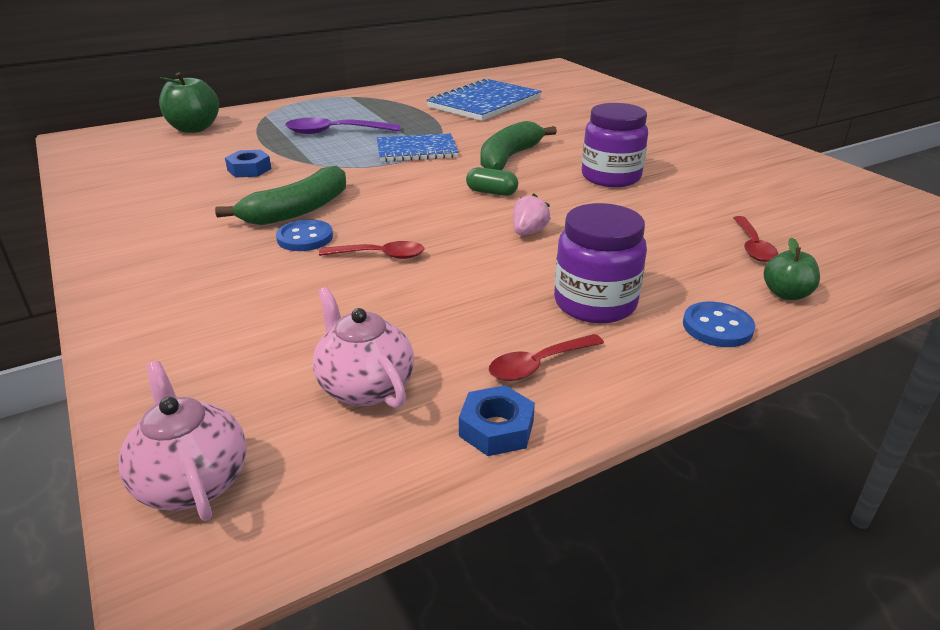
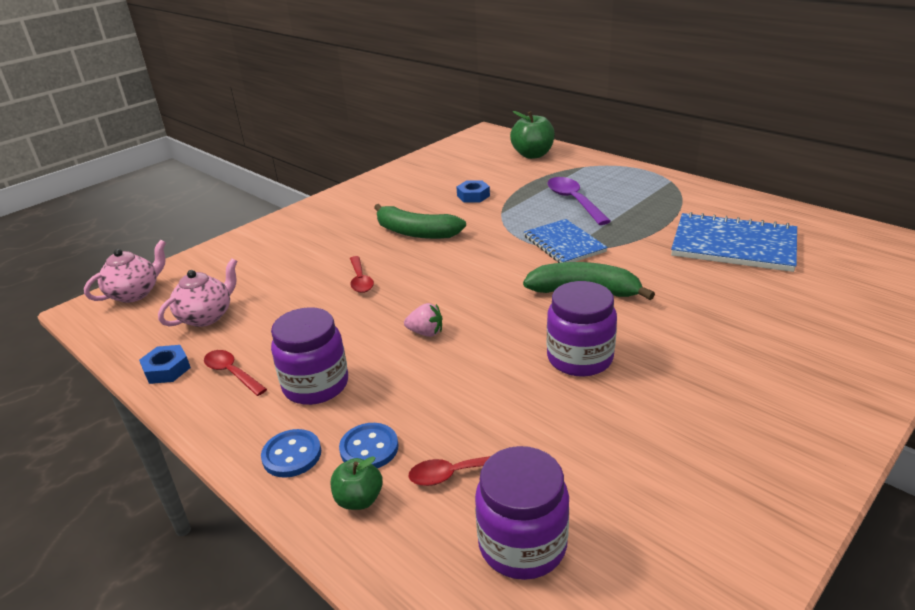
camera: 75 degrees right, 0 degrees up
(305, 238) = (375, 247): blue button -> blue button (369, 448)
(491, 192) = (495, 299): green capsule -> none
(833, 233) = (522, 544): none -> purple jar

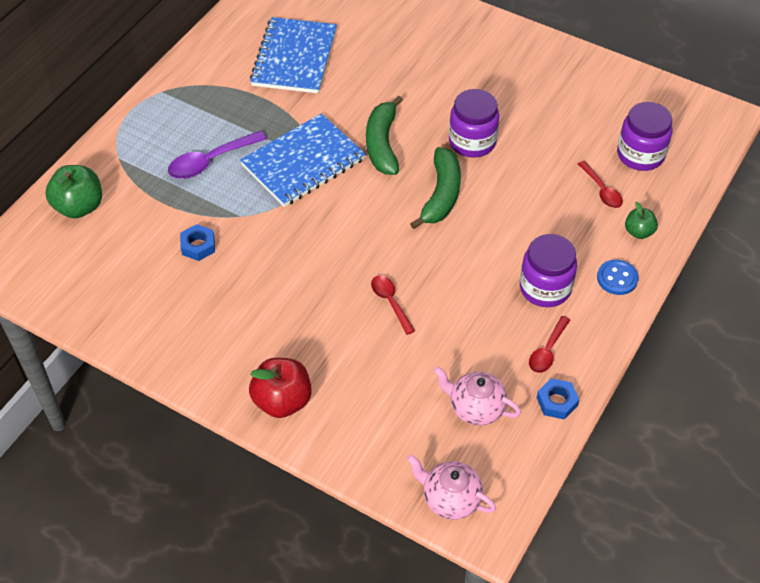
camera: 105 degrees left, 20 degrees up
(294, 226) = (282, 401): none -> red apple
(360, 280) = (390, 302): red spoon -> red spoon turned 90 degrees counterclockwise
(369, 448) = (596, 238): blue button -> none
(416, 232) = (290, 279): green banana -> green banana (441, 195)
(426, 333) = (462, 235): pink strawberry -> none
(564, 244) = (303, 162): blue notebook -> blue notebook, size x1.51

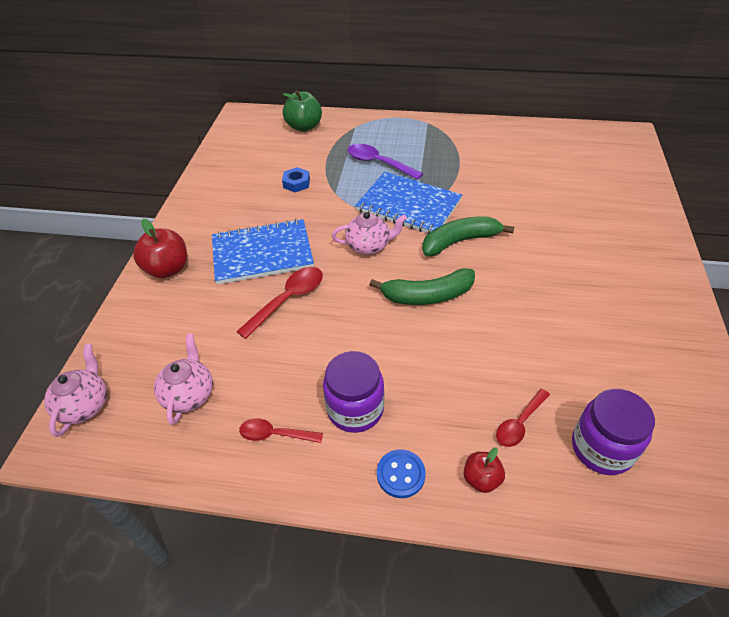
camera: 70 degrees right, 5 degrees down
(294, 58) = (514, 167): blue notebook -> blue notebook (262, 253)
(348, 215) = (369, 246): none -> pink teapot
(390, 302) = (288, 300): red spoon -> red spoon, size x1.56
(472, 142) = (507, 297): purple jar -> none
(556, 402) = (212, 461): blue nut -> none
(638, 232) = (481, 479): green apple -> red apple

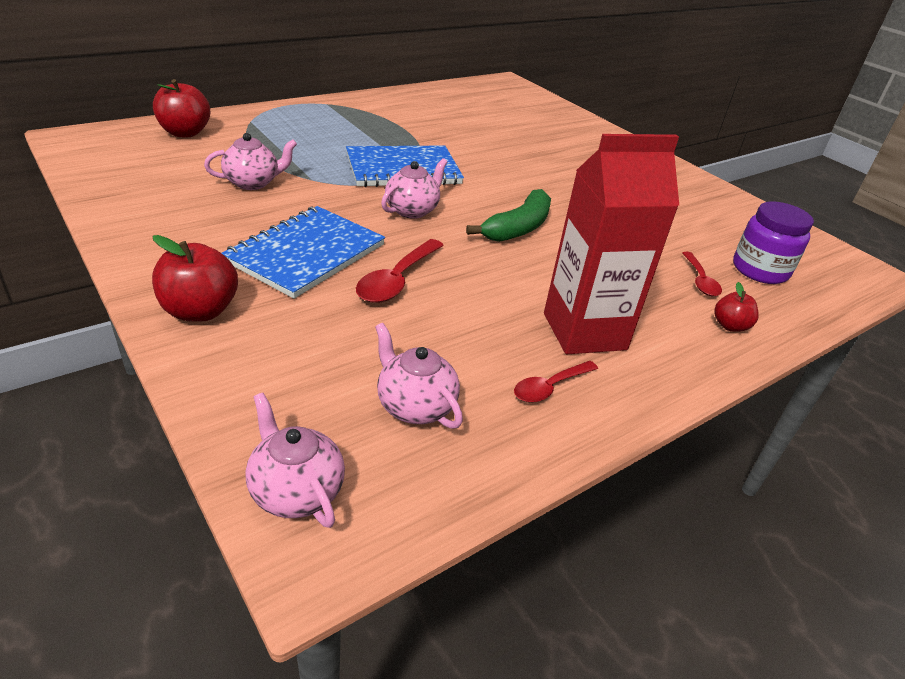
camera: 50 degrees left, 10 degrees down
(288, 300) = (397, 280): red spoon -> red spoon turned 150 degrees counterclockwise
(296, 183) = (253, 183): blue nut -> pink teapot
(304, 127) = (185, 133): green apple -> red apple
(355, 409) = (584, 331): purple jar -> red carton
(378, 163) = (322, 145): purple spoon -> none
(400, 474) = (682, 355): blue button -> none
(460, 241) = (487, 182): green banana -> none

